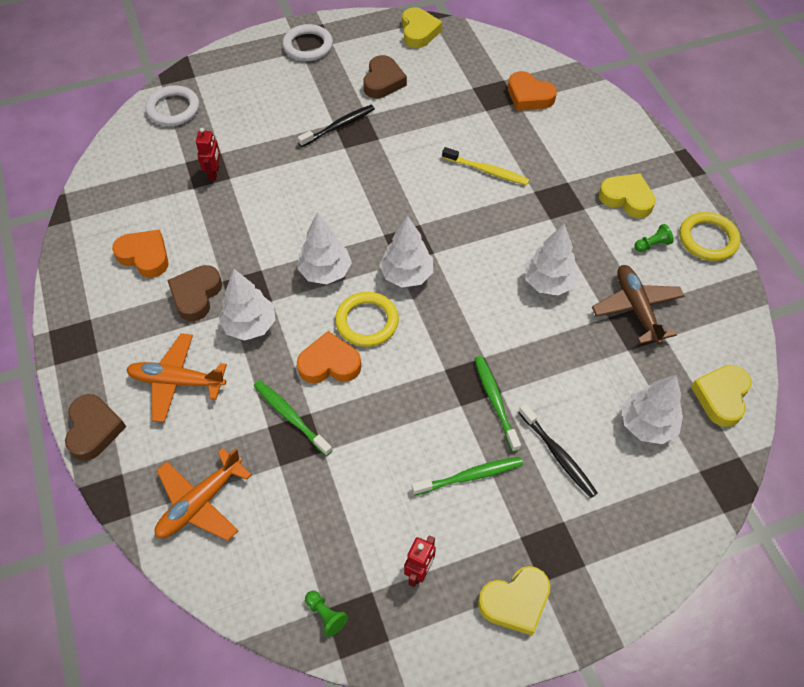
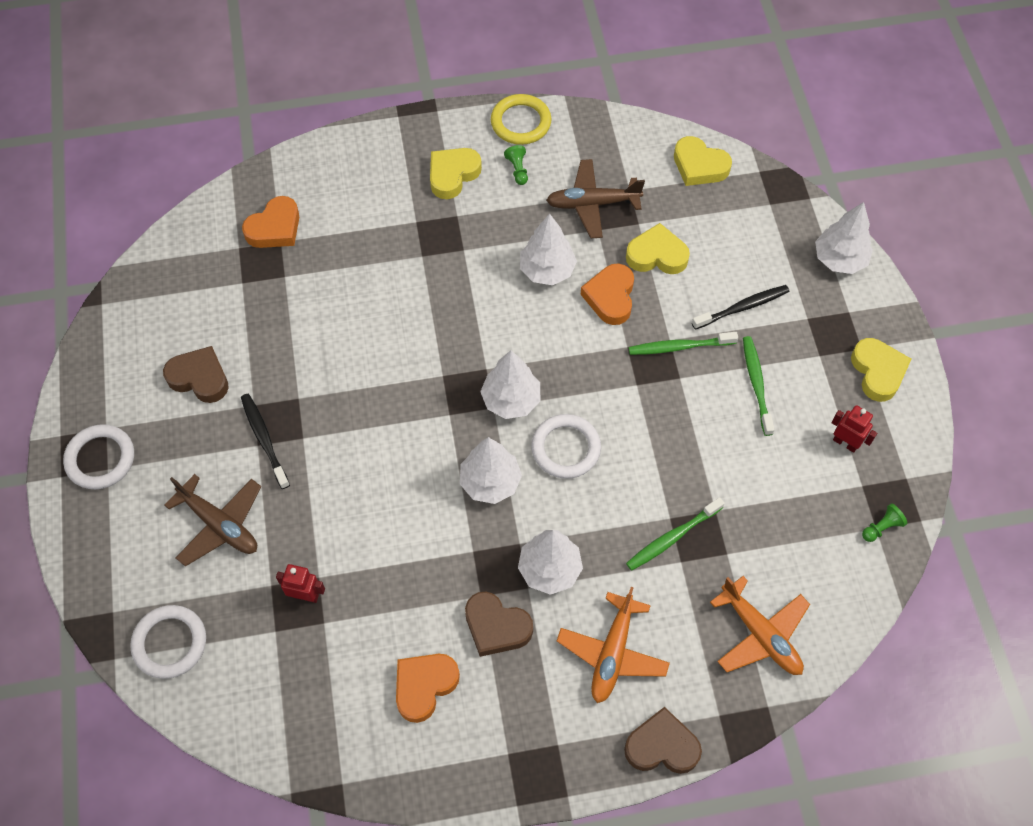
camera: 80 degrees left, 5 degrees up
(265, 116) = (219, 524): none -> brown plane
(329, 363) = (613, 492): orange heart -> orange heart (610, 297)
(367, 321) = (566, 448): yellow ring -> white ring
(419, 32) = (120, 322): yellow heart -> yellow heart (657, 255)
(486, 171) = (380, 294): yellow toothbrush -> none
(647, 424) = (720, 230): white tree -> white tree (839, 259)

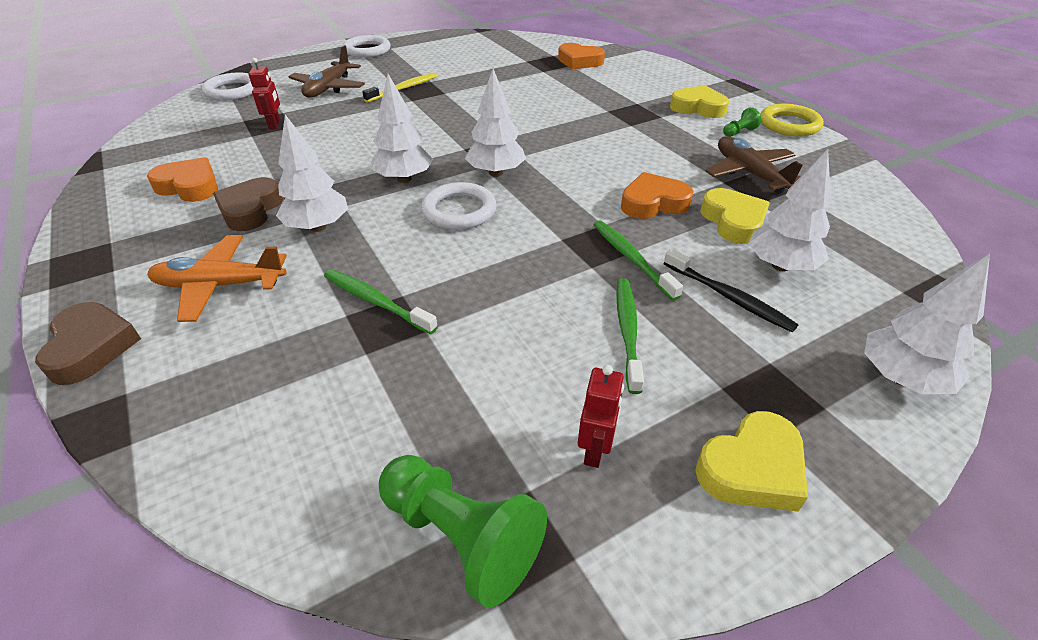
camera: 70 degrees right, 20 degrees down
(199, 378) = (442, 63): brown heart -> none
(264, 440) = (403, 89): black toothbrush -> yellow toothbrush
(547, 270) = (649, 164): white tree -> white tree (780, 266)
(699, 166) = (881, 227): yellow heart -> none
(756, 384) = (627, 331): green toothbrush -> green toothbrush turned 60 degrees counterclockwise
(760, 634) = (247, 411): orange plane -> none
(881, 527) = (461, 536): green pawn -> green pawn, size x2.13

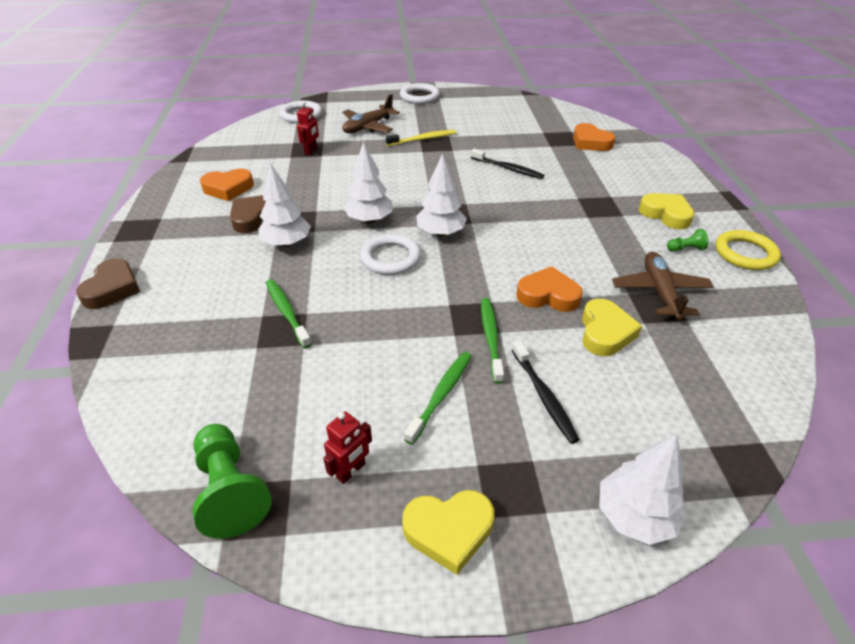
camera: 25 degrees right, 0 degrees up
(189, 186) = (228, 188): orange heart -> orange heart turned 120 degrees clockwise
(220, 285) = (203, 269): orange plane -> none
(517, 99) = (507, 168): none -> black toothbrush
(780, 266) = (613, 385): white tree -> none

